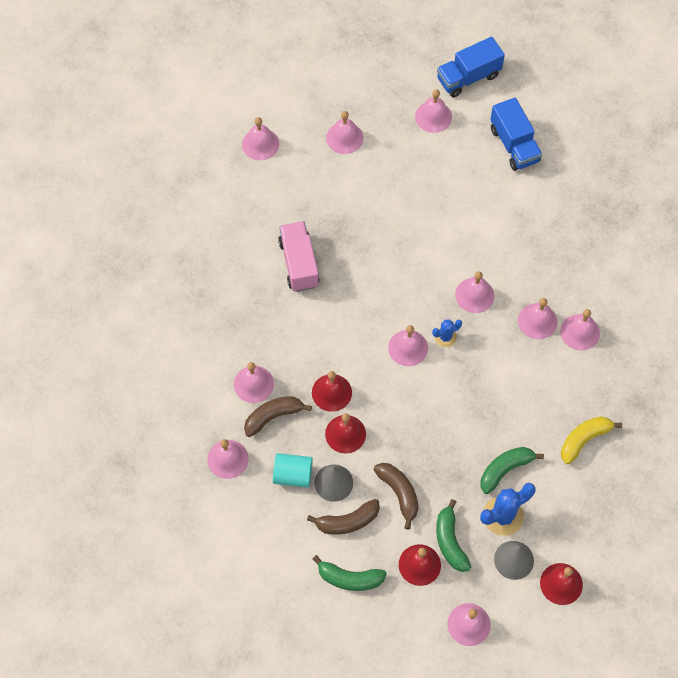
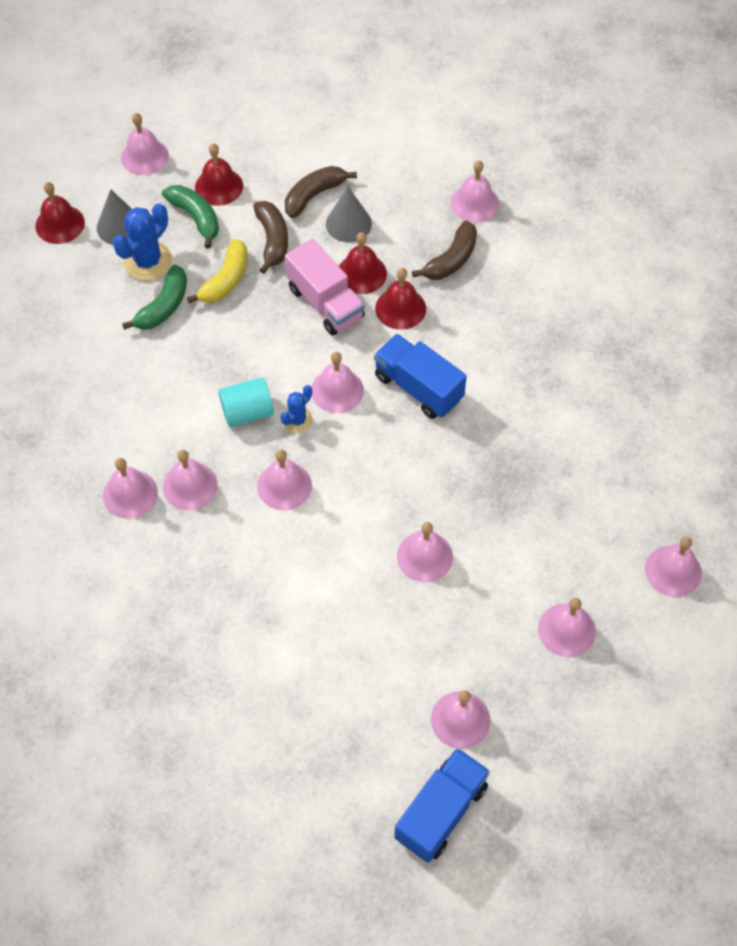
camera: 155 degrees right, 5 degrees down
(253, 384) = (493, 283): pink bell -> pink bell (424, 556)
(293, 475) = (396, 214): turquoise cylinder -> turquoise cylinder (247, 412)
(299, 263) = (524, 434): pink truck -> pink truck (325, 303)
(349, 578) = (285, 150): green banana -> none
(399, 493) = (272, 240): brown banana -> brown banana turned 135 degrees counterclockwise
(514, 145) = (322, 725): blue truck -> blue truck (418, 387)
(584, 440) = (82, 371): yellow banana -> yellow banana (225, 280)

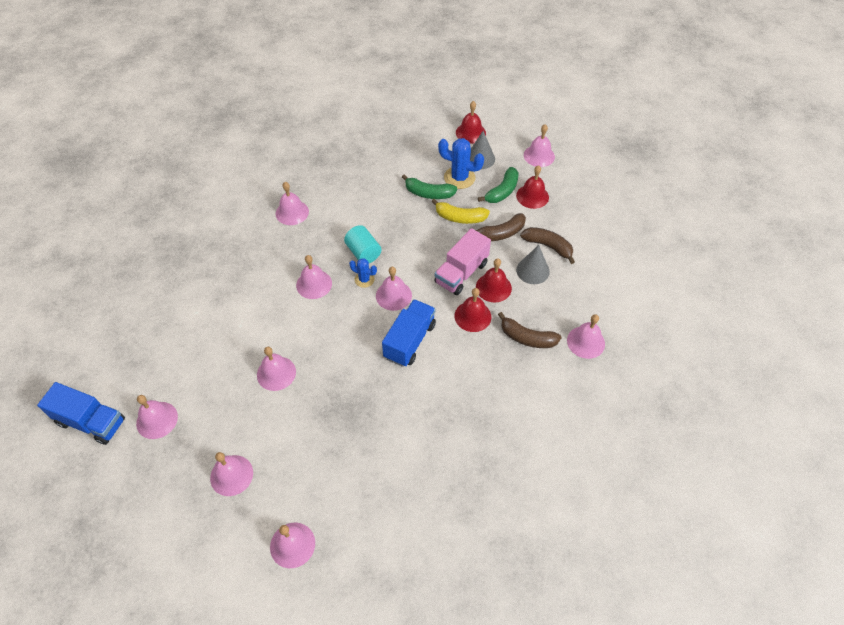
camera: 75 degrees right, 5 degrees down
(190, 486) = (303, 238): pink bell -> none

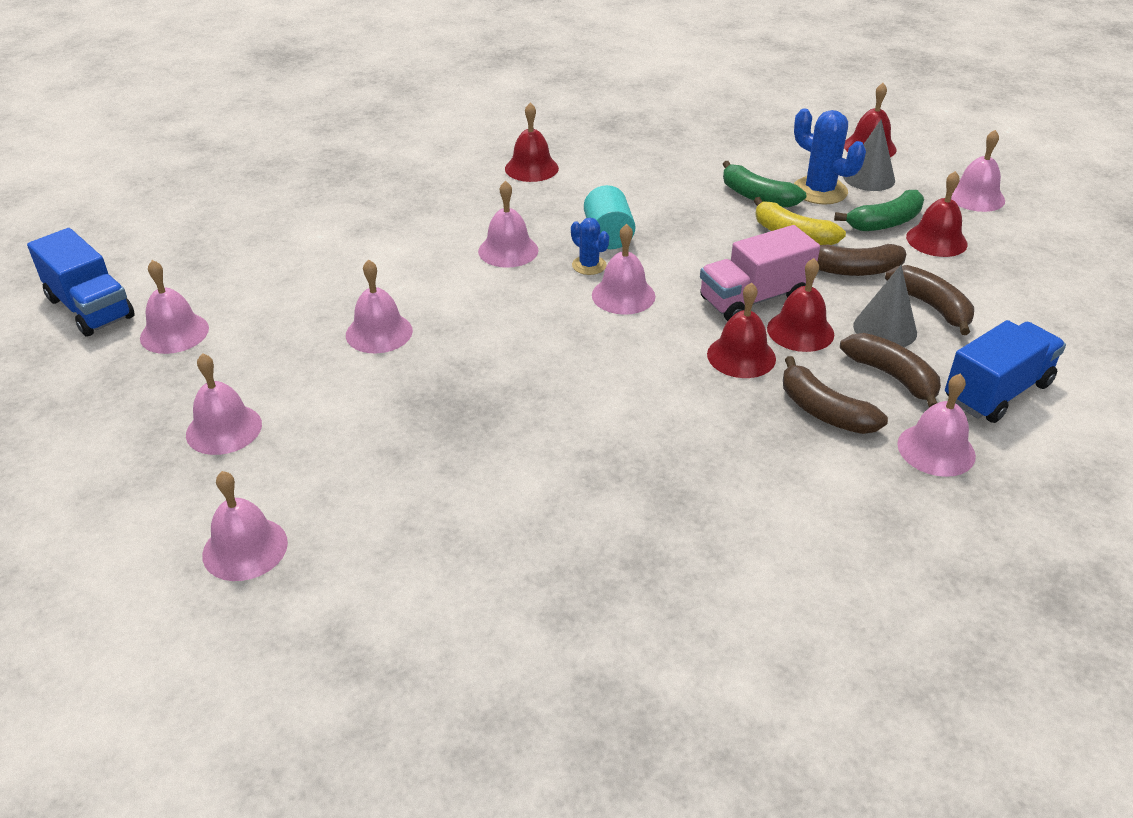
camera: 25 degrees right, 15 degrees down
(292, 212) = (531, 168): pink bell -> red bell
(409, 341) = (613, 356): blue truck -> blue truck (997, 392)
(548, 302) = (892, 377): none -> brown banana

